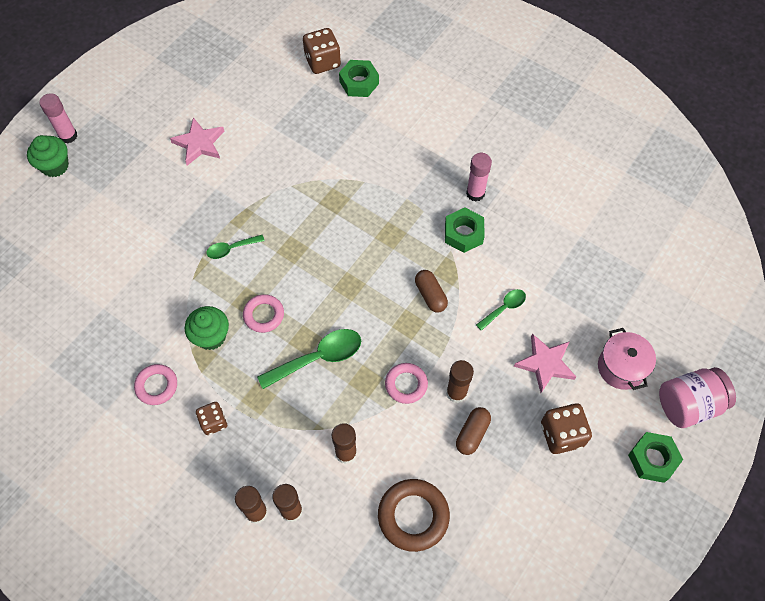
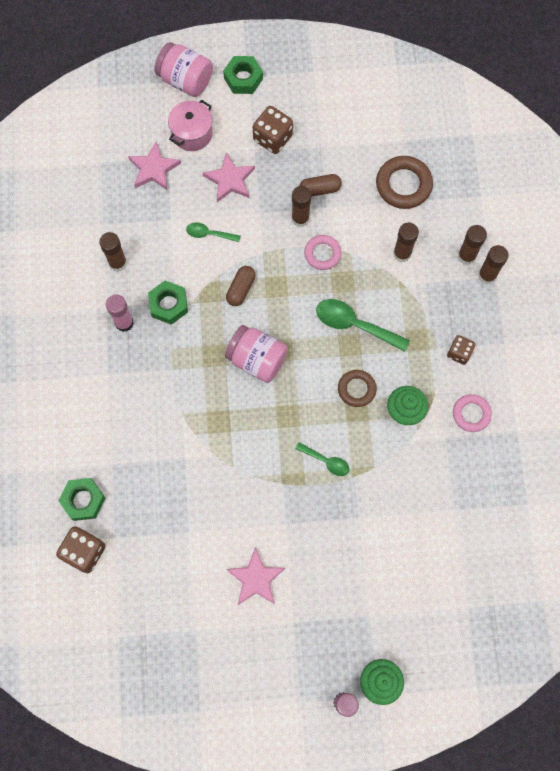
camera: 130 degrees left, 10 degrees up
(264, 315) = (356, 389): pink ring -> brown ring
(358, 262) = (257, 359): none -> pink jar
(533, 223) = (118, 263): none -> brown glue stick
(606, 310) = (153, 169): none -> pink star

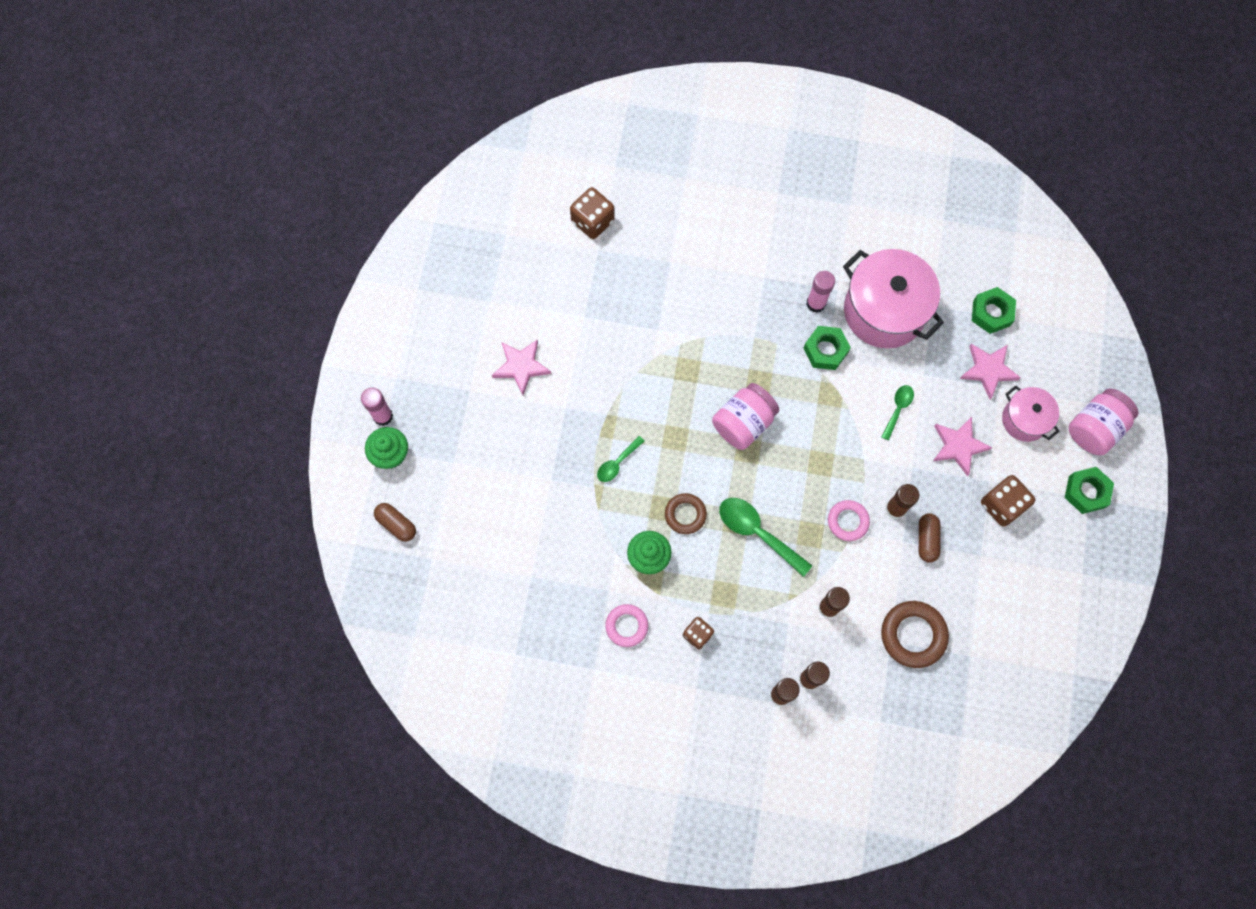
camera: 105 degrees right, 0 degrees up
(83, 500) = (642, 229): green nut -> green nut (991, 313)
(118, 263) = (884, 311): brown glue stick -> pink pot
(241, 289) = (826, 426): brown capsule -> brown capsule (396, 524)
(354, 325) = (757, 532): green spoon -> green spoon turned 90 degrees counterclockwise

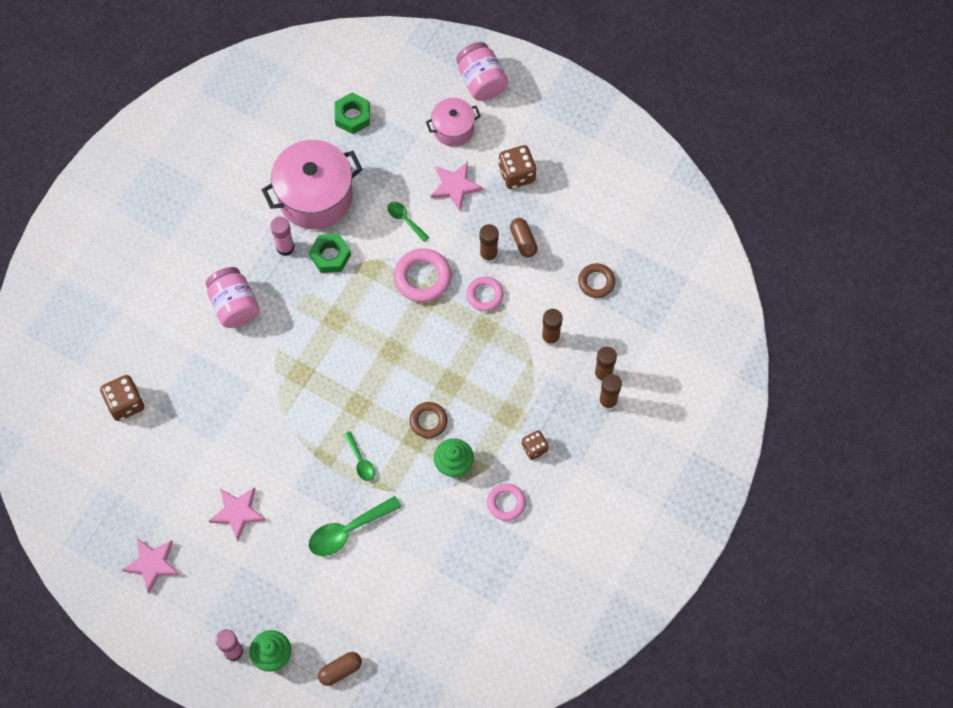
camera: 70 degrees left, 5 degrees down
(743, 423) = (367, 345): pink jar -> pink jar (234, 305)
(757, 532) = (466, 369): green spoon -> green spoon (348, 530)
(840, 450) = (422, 277): none -> pink ring
(913, 635) = (596, 282): brown ring -> brown ring, size x0.64
(927, 540) = (523, 241): brown capsule -> brown capsule turned 45 degrees clockwise
(988, 370) = (400, 138): pink star -> pink star (152, 564)
(1086, 492) = (530, 109): green nut -> none

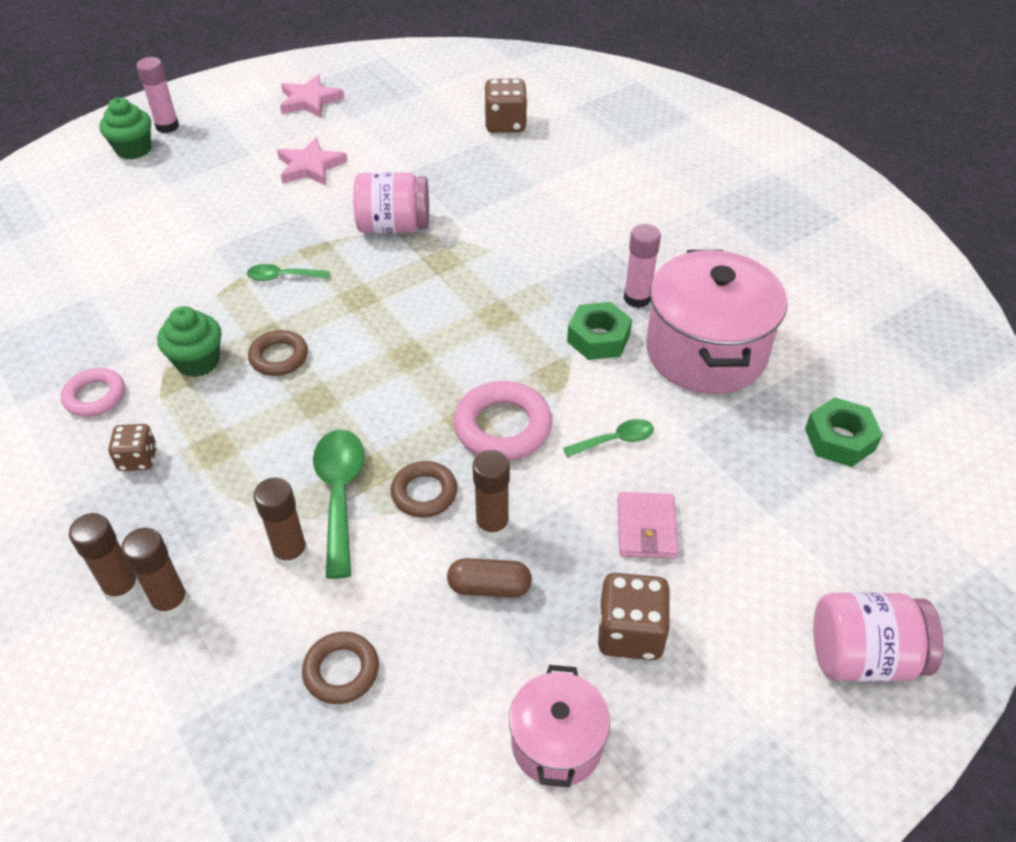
camera: 115 degrees right, 20 degrees down
(234, 305) = (576, 231): pink jar -> pink jar (394, 226)
(340, 670) = (63, 189): brown capsule -> none
(348, 530) = (208, 240): green spoon -> green spoon (340, 494)
(453, 129) = (767, 569): pink pot -> pink pot (557, 743)
(455, 186) = (646, 528): pink star -> pink wallet
(484, 295) = (424, 493): pink ring -> brown ring

